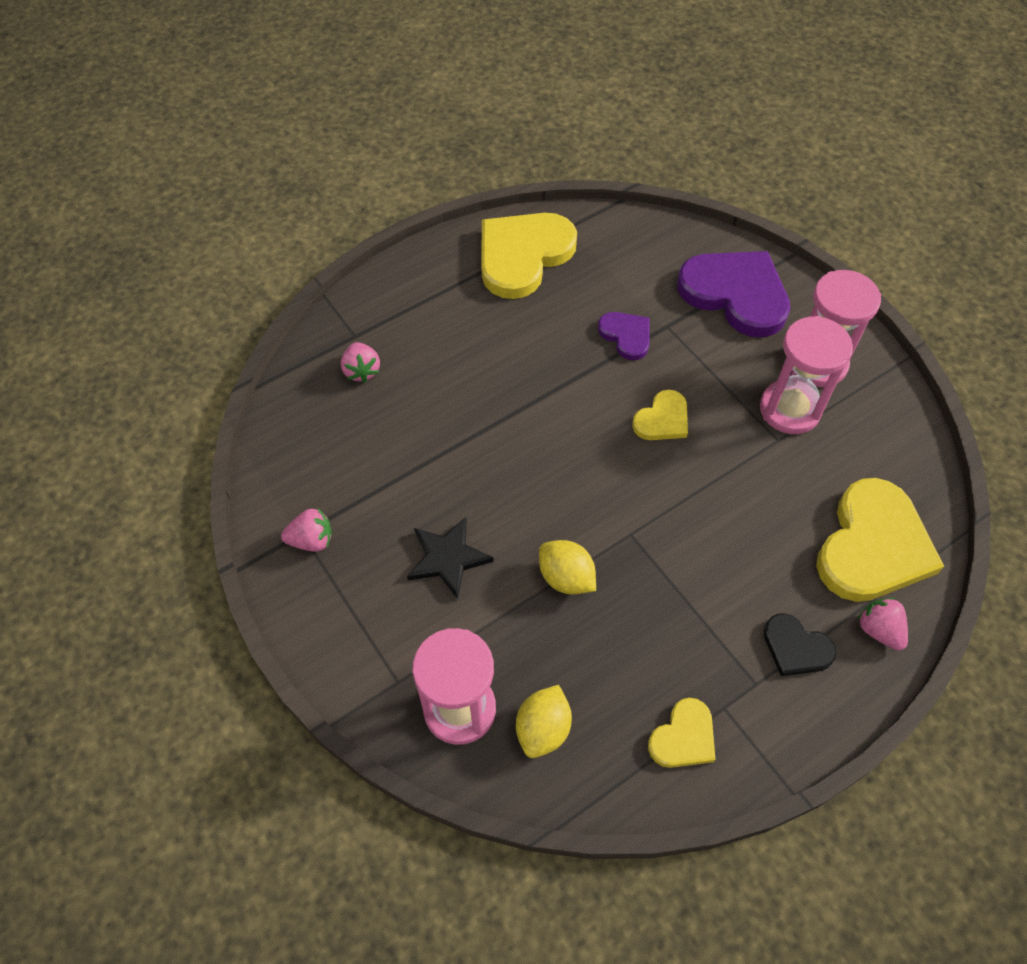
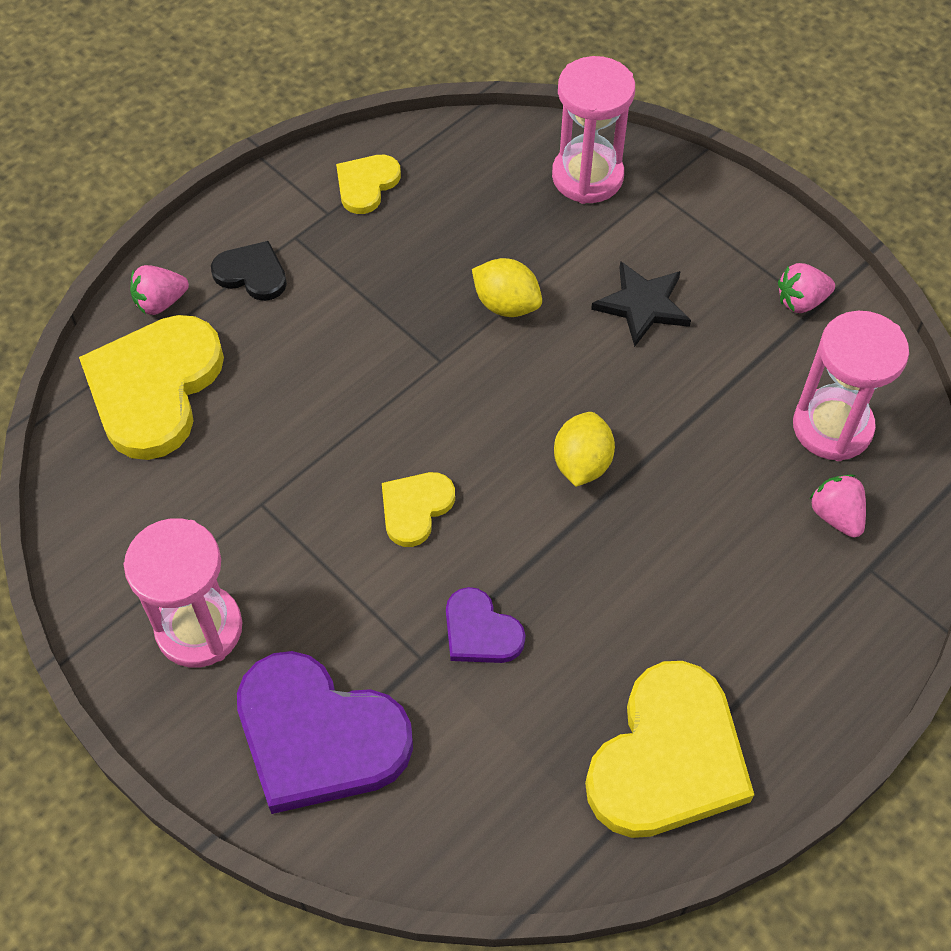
camera: 170 degrees right, 0 degrees up
(543, 729) = (503, 172): yellow lemon -> yellow lemon (582, 463)
(790, 409) = (243, 549): pink hourglass -> pink hourglass (832, 427)
(879, 630) = (160, 302): pink strawberry -> pink strawberry turned 105 degrees clockwise

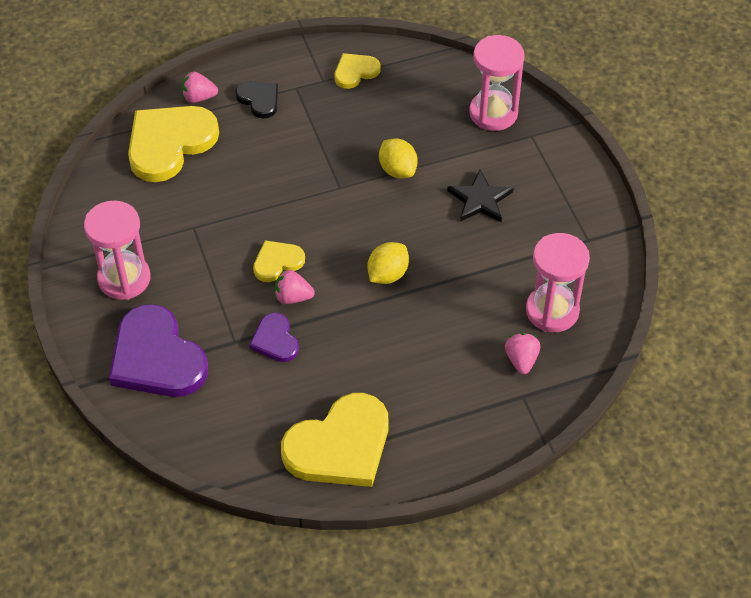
camera: 25 degrees right, 5 degrees down
(801, 301) = (580, 233): pink strawberry -> pink strawberry (293, 297)

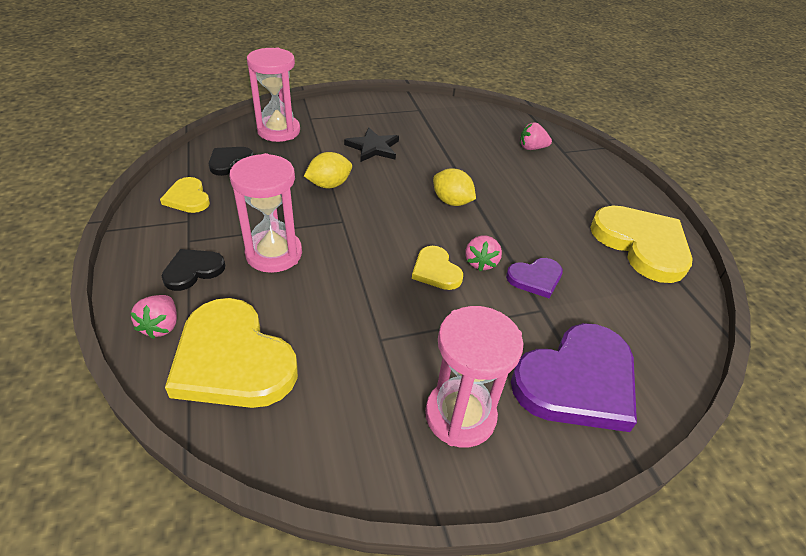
camera: 90 degrees left, 10 degrees down
(421, 87) = (229, 162): none -> black heart
(552, 311) = (485, 131): pink hourglass -> pink hourglass (274, 254)

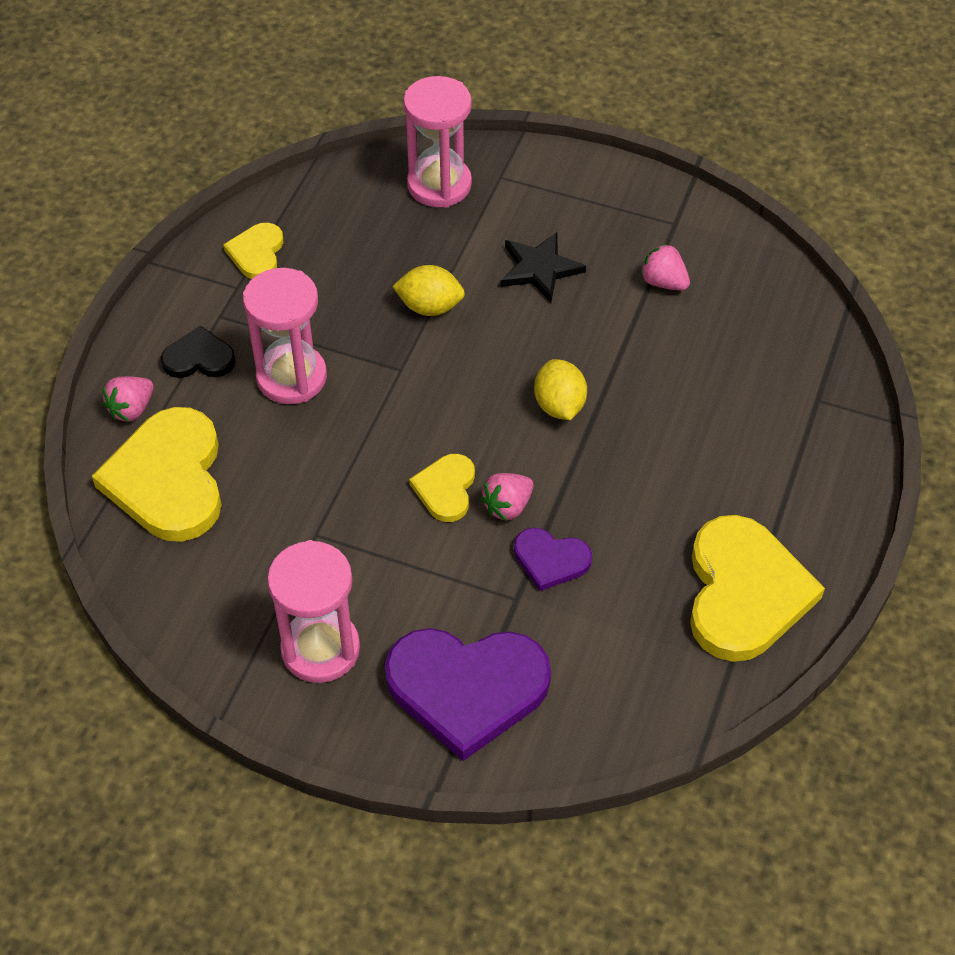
camera: 40 degrees right, 10 degrees up
(229, 162) = (340, 215): black heart -> none
(532, 148) = (773, 371): pink strawberry -> pink strawberry (663, 282)

